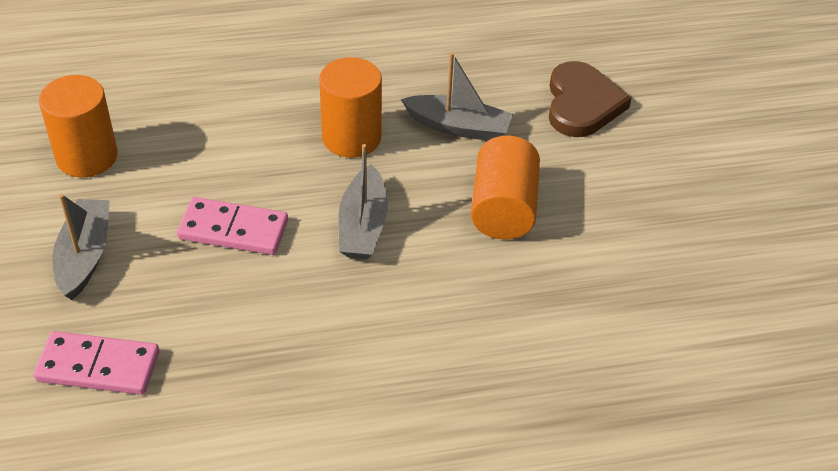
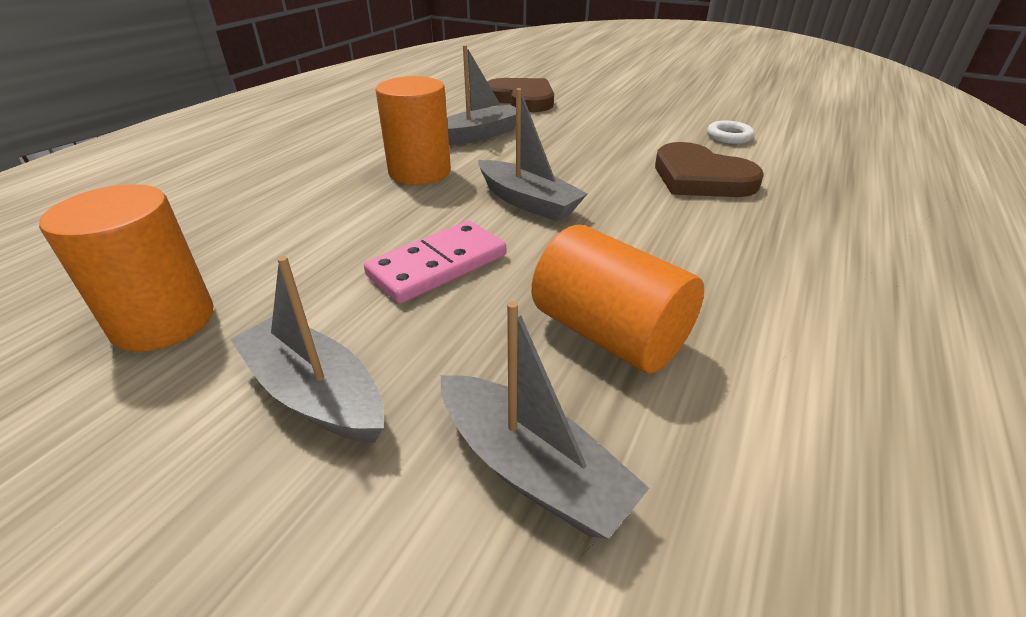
camera: 50 degrees left, 10 degrees down
(98, 366) = (531, 468): pink domino -> grey boat
(503, 208) = (585, 148): orange cylinder -> orange cylinder (609, 334)
(517, 311) = (700, 178): none -> brown heart
(650, 298) = (729, 136): none -> white ring

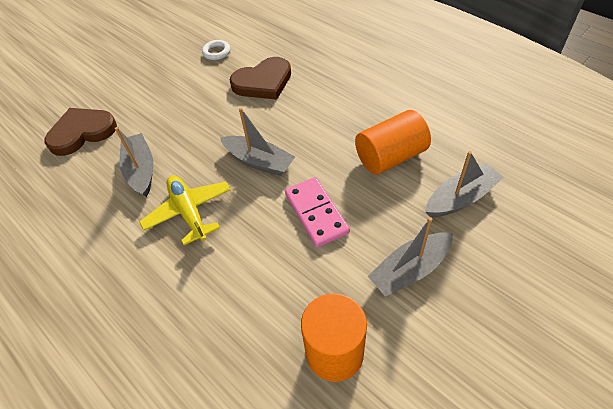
camera: 70 degrees left, 15 degrees up
(420, 172) = (189, 212): orange cylinder -> yellow plane
(528, 202) = (259, 161): grey boat -> grey boat turned 60 degrees clockwise

